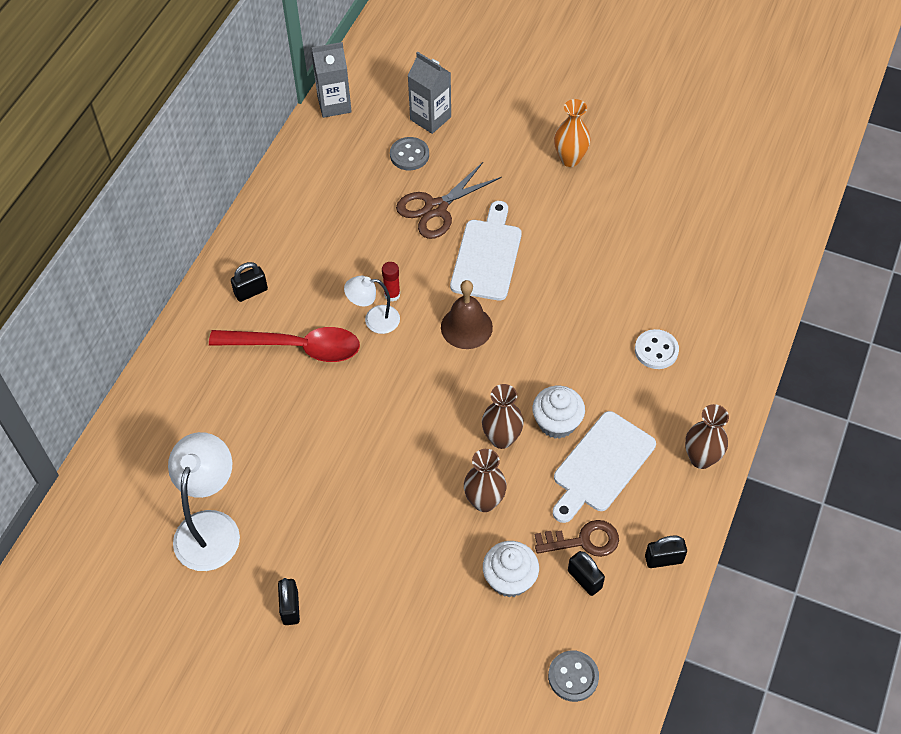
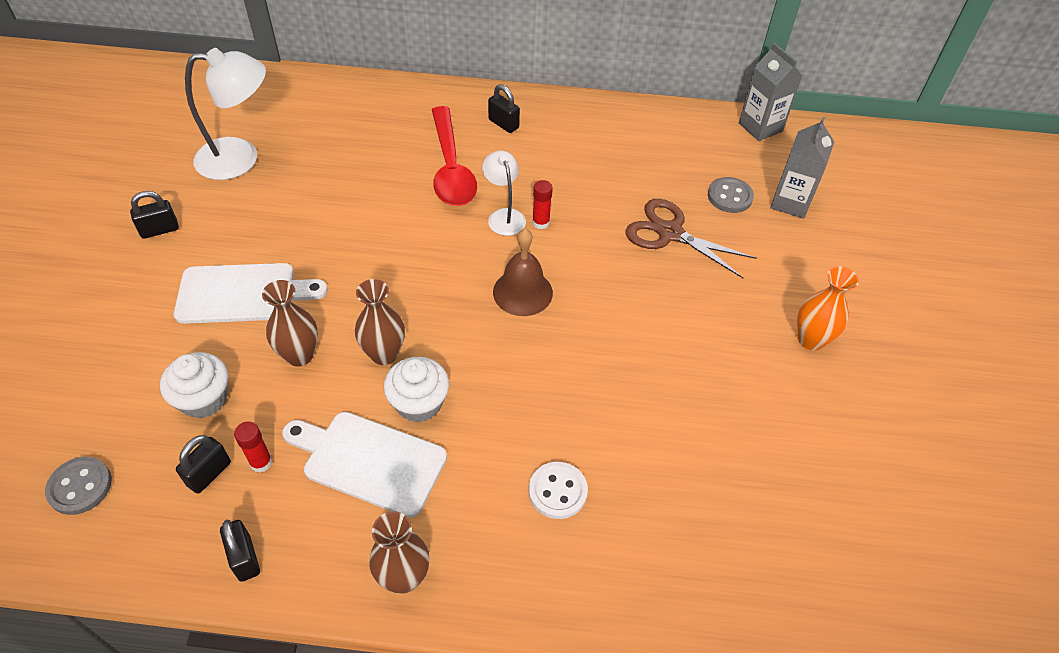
camera: 70 degrees right, 5 degrees down
(487, 256) = (627, 290): white cutting board -> white cutting board (243, 294)
(583, 541) = (261, 462): brown key -> red glue stick

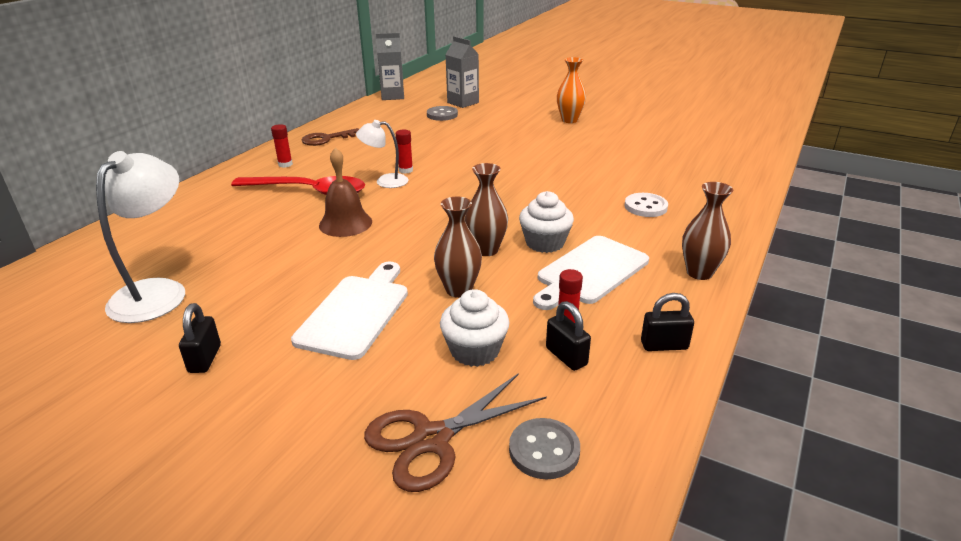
camera: 65 degrees left, 20 degrees down
(503, 124) = (285, 164): black padlock -> red glue stick
(522, 292) = (467, 188): brown bell -> brown bell (345, 223)
(587, 126) = (327, 139): none -> brown key
(670, 233) = (456, 135): brown scissors -> brown scissors (432, 439)

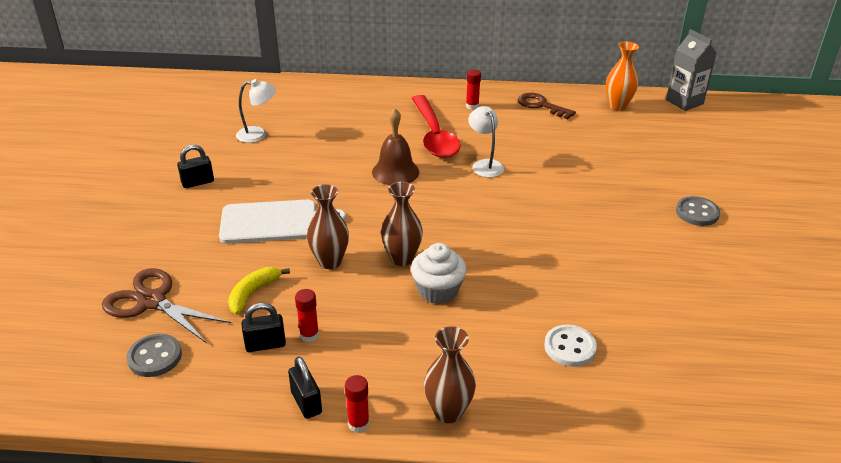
camera: 65 degrees right, 5 degrees up
(158, 292) = (258, 134): white lamp -> white lamp, size x0.58
(405, 170) = (516, 168): red glue stick -> red glue stick (358, 424)
(442, 115) = (670, 147): grey button -> grey button (697, 213)
(463, 102) = (721, 149): grey carton -> none
(475, 350) = (253, 293): white cupcake -> yellow banana
(566, 356) = (265, 344): black padlock -> black padlock turned 45 degrees clockwise
(569, 120) = (762, 238): orange vase -> orange vase (617, 106)
(589, 272) = (402, 331): white cutting board -> none

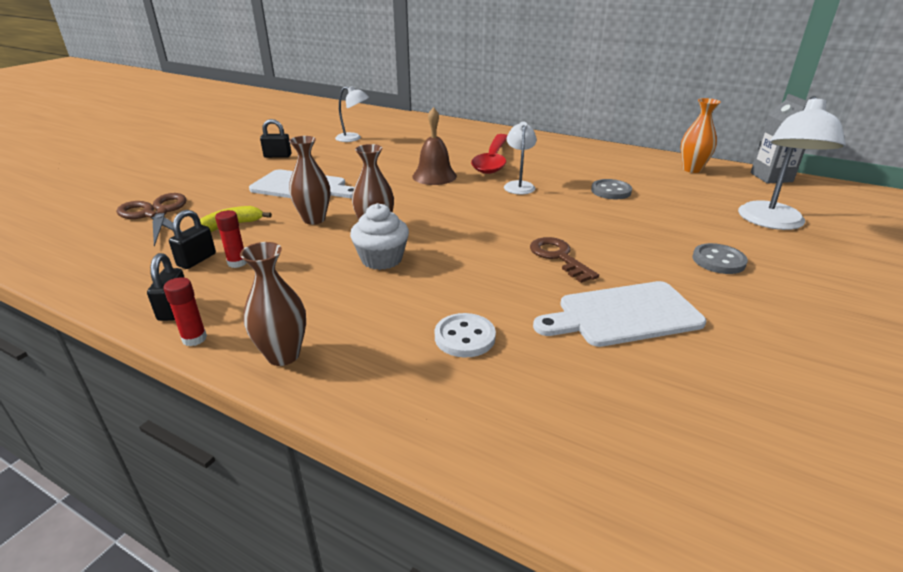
camera: 25 degrees right, 5 degrees down
(155, 357) = (111, 247): grey button -> grey button (611, 191)
(265, 344) = (197, 260): black padlock -> black padlock turned 75 degrees counterclockwise
(472, 106) = (546, 149): red glue stick -> none
(541, 105) = (612, 158): brown key -> brown key (559, 257)
(664, 288) = (623, 315): none -> white cutting board
(712, 159) = (772, 222): none -> white lamp

